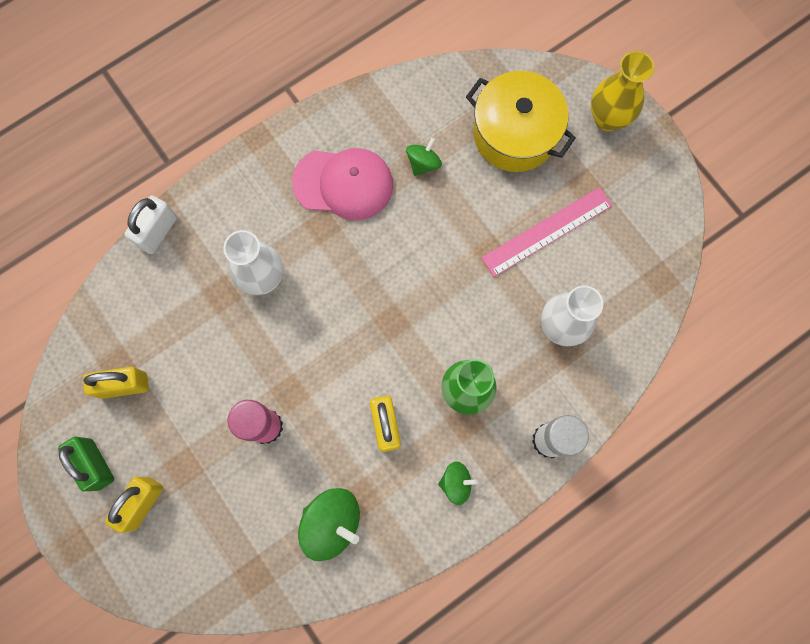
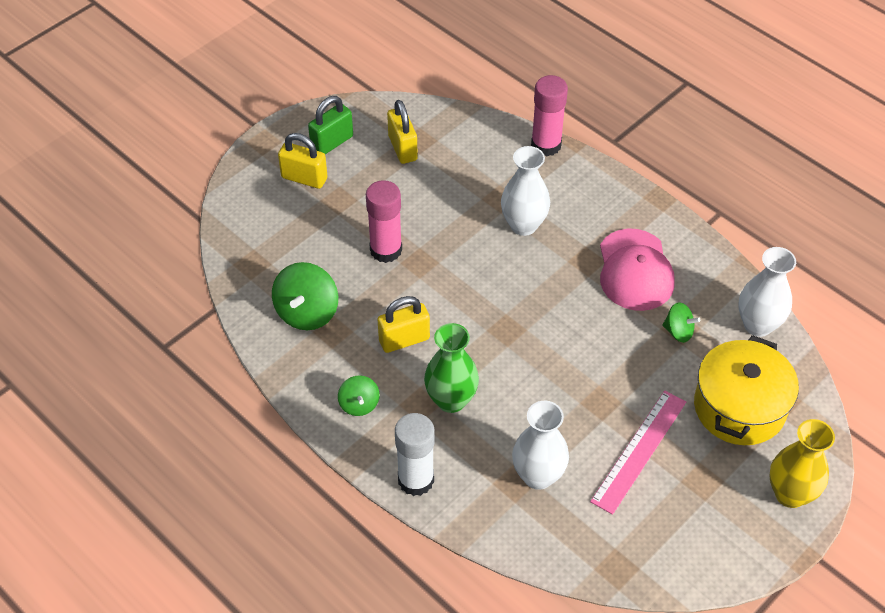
camera: 80 degrees right, 25 degrees down
(158, 231) = (546, 145): white padlock -> pink glue stick
(428, 92) = (758, 325): none -> white vase
(547, 231) = (639, 451): pink ruler -> pink ruler turned 75 degrees clockwise

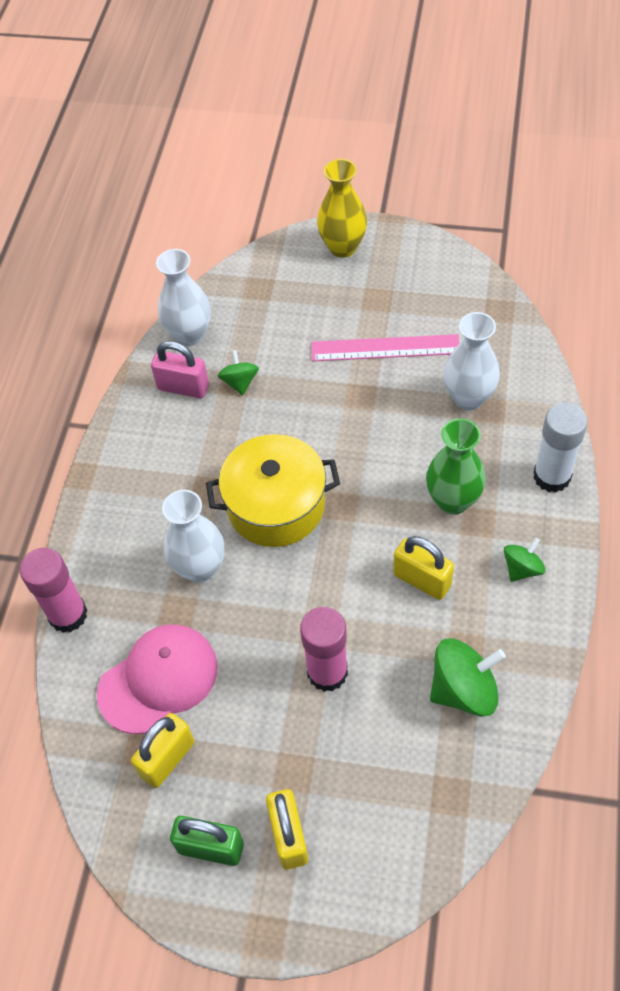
camera: 120 degrees left, 5 degrees up
(635, 270) = (192, 447): pink cap -> pink cap (158, 679)
(701, 293) = (183, 387): none -> pink padlock
(739, 407) = (287, 309): yellow pot -> yellow pot (276, 506)

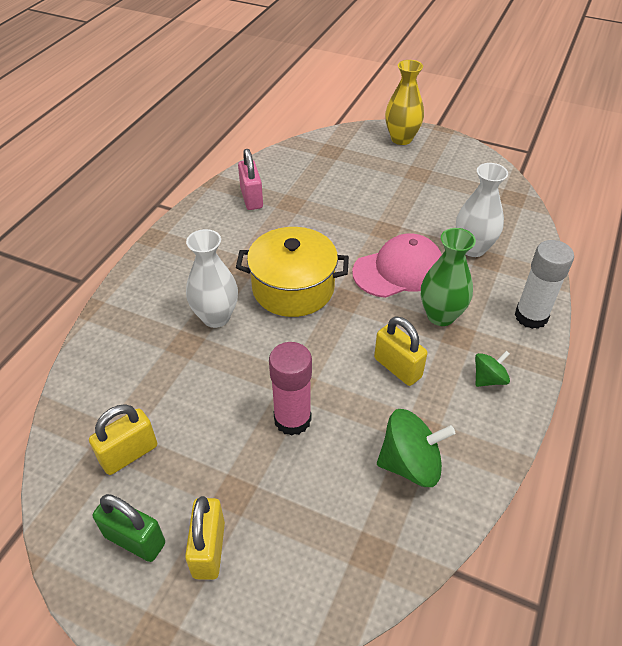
camera: 10 degrees right, 10 degrees down
(68, 614) = (98, 326): pink glue stick -> none
(158, 679) = (148, 390): pink cap -> pink cap (399, 270)
(183, 387) = (251, 198): pink padlock -> pink padlock turned 45 degrees clockwise
(189, 335) = (269, 168): white vase -> none
(240, 382) = (295, 203): green spinning top -> none
(385, 348) = (415, 204): pink ruler -> none

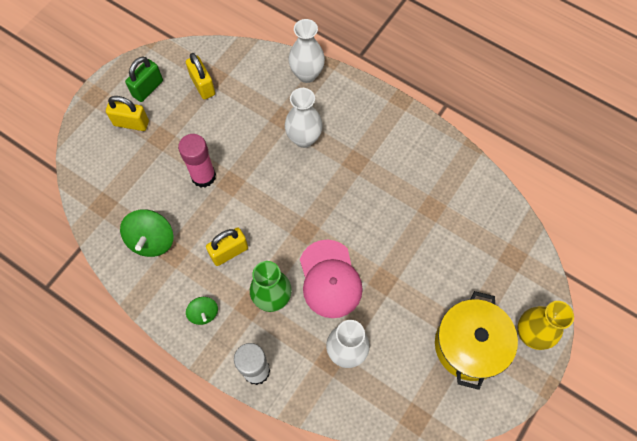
camera: 100 degrees right, 20 degrees up
(111, 328) = (307, 74): none -> white vase
(251, 198) = (442, 176): pink padlock -> none
(293, 288) = (324, 194): yellow pot -> yellow pot (469, 345)

